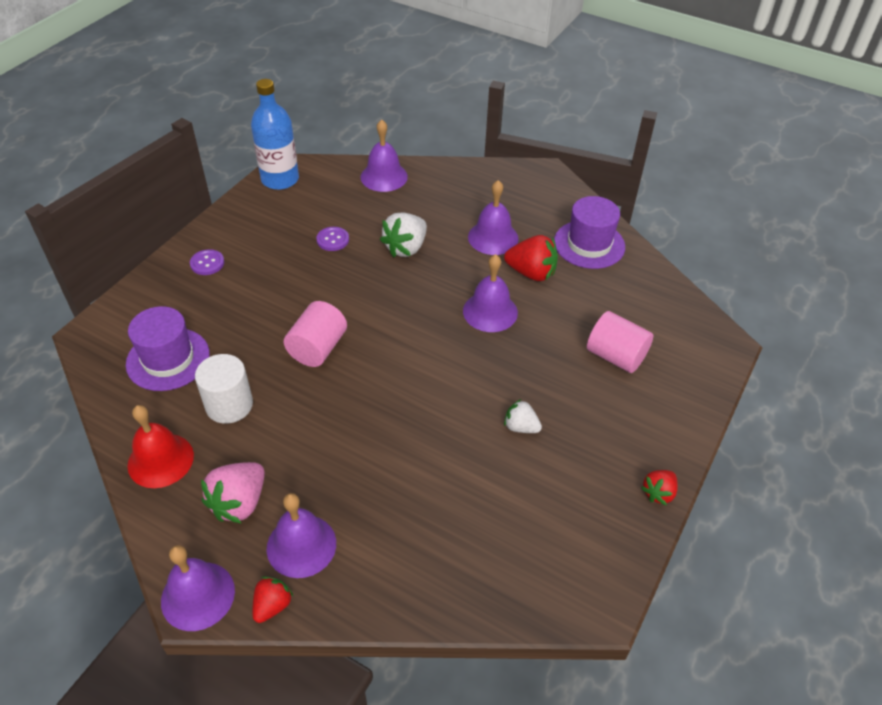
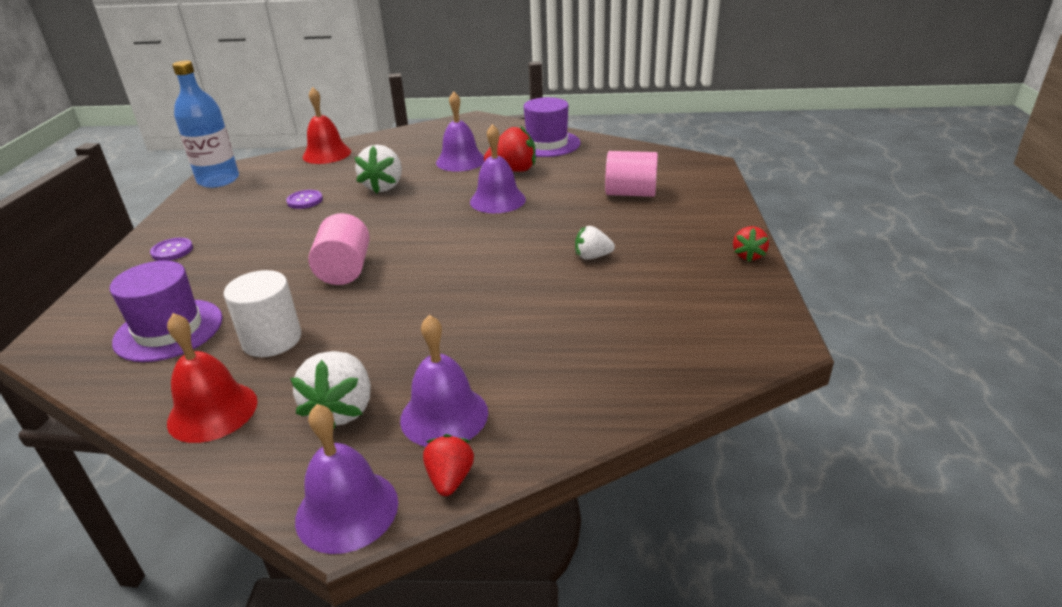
camera: 25 degrees left, 15 degrees down
(239, 503) = (342, 410): pink strawberry -> white strawberry
(384, 176) = (327, 154): purple bell -> red bell

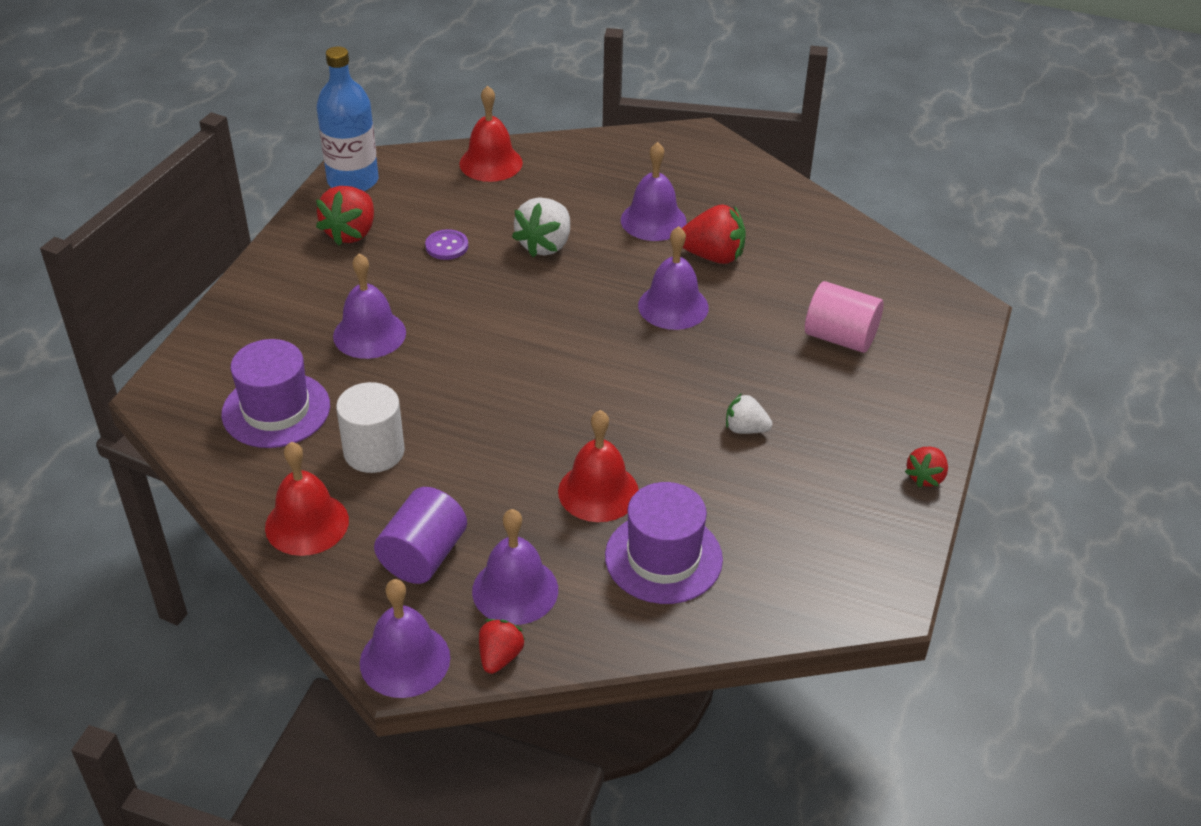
camera: 15 degrees right, 10 degrees up
(172, 251) = (289, 292): purple button -> none
(222, 207) = (351, 233): none -> red strawberry
(250, 262) = (369, 334): none -> purple bell
(342, 410) = (423, 556): white strawberry -> purple cylinder
(345, 270) = (467, 374): pink cylinder -> none
(491, 322) = (598, 491): none -> red bell
(547, 144) = (776, 215): purple hat -> purple hat (663, 558)

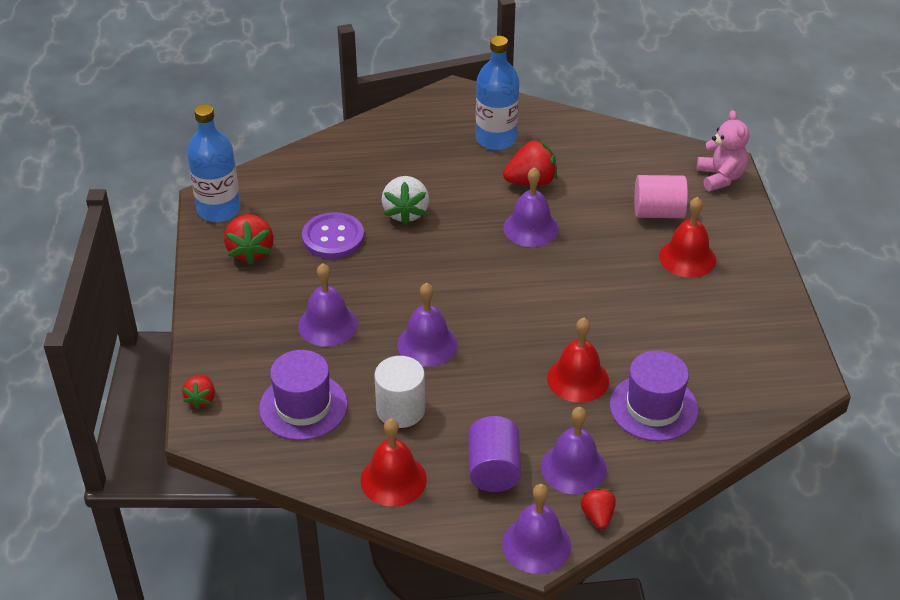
camera: 25 degrees left, 0 degrees up
(447, 246) = (333, 238): purple button -> purple button, size x1.75
(491, 163) = (315, 161): red bell -> red bell (687, 258)
(653, 220) = (470, 168): purple bell -> purple bell (427, 344)
(707, 198) = (496, 139): none -> blue bottle
(745, 429) = (642, 299): white strawberry -> none
(925, 477) = (777, 290): red strawberry -> red strawberry (201, 399)
(949, 323) = (720, 177): none -> pink teddy bear

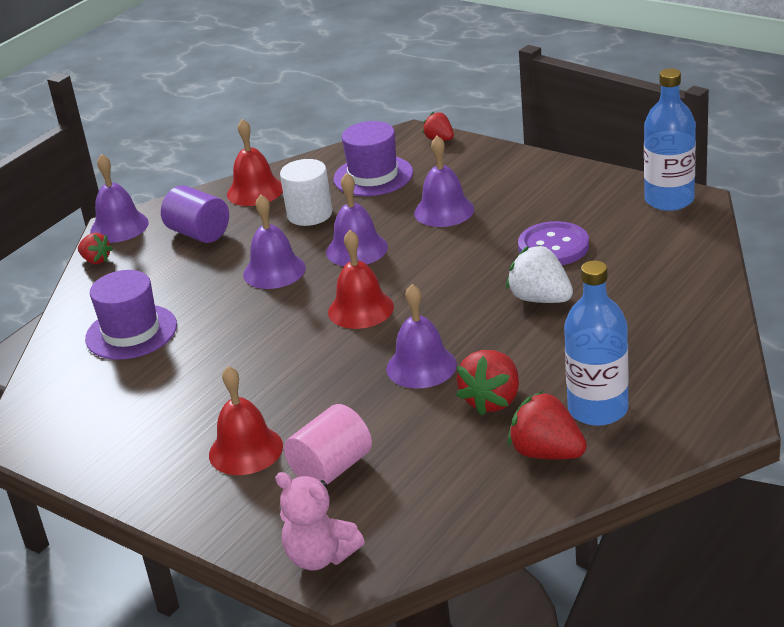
camera: 135 degrees right, 10 degrees down
(251, 252) = (586, 200): red strawberry -> red strawberry (547, 453)
(573, 468) = (145, 268): purple bell -> purple bell (274, 271)
(578, 379) = (214, 308): red bell -> red bell (360, 309)

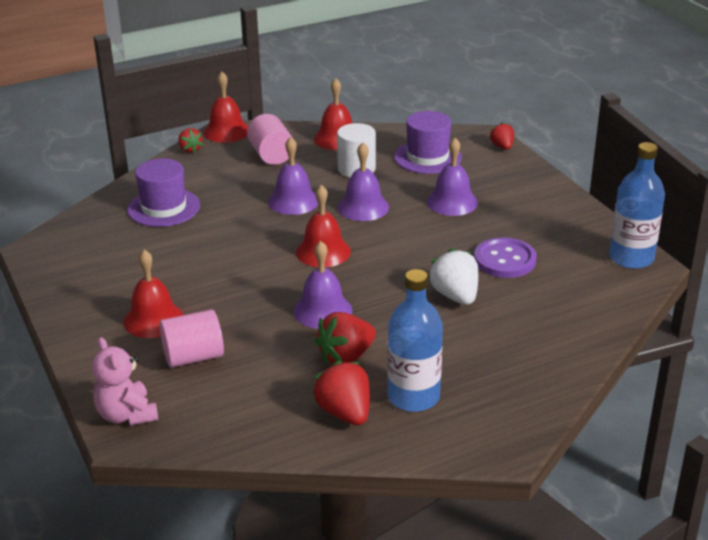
camera: 25 degrees right, 0 degrees up
(119, 227) = (226, 131): purple bell -> red bell
(199, 233) = (271, 155): purple cylinder -> pink cylinder

